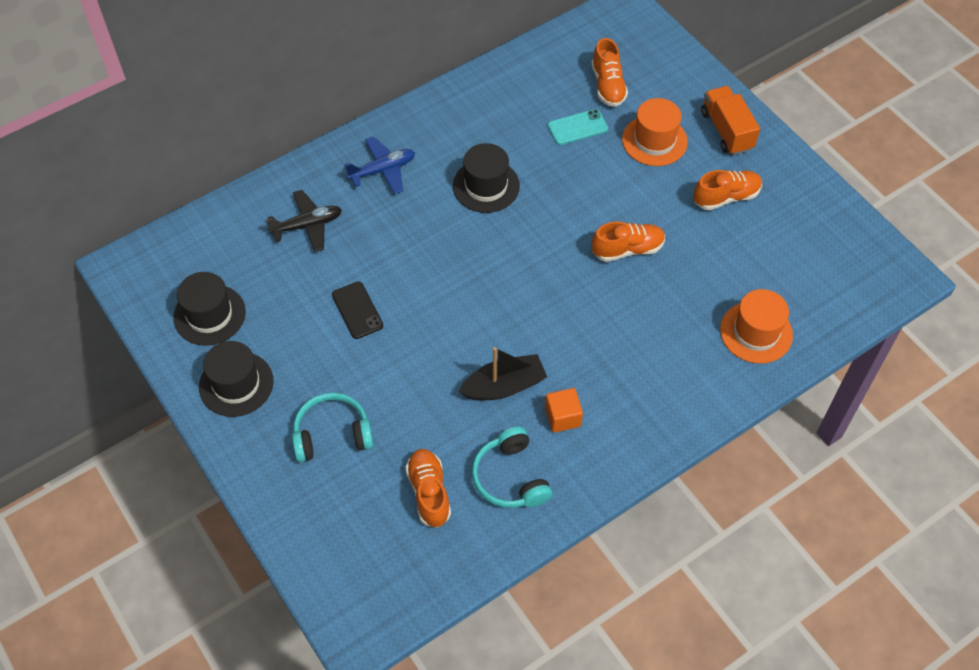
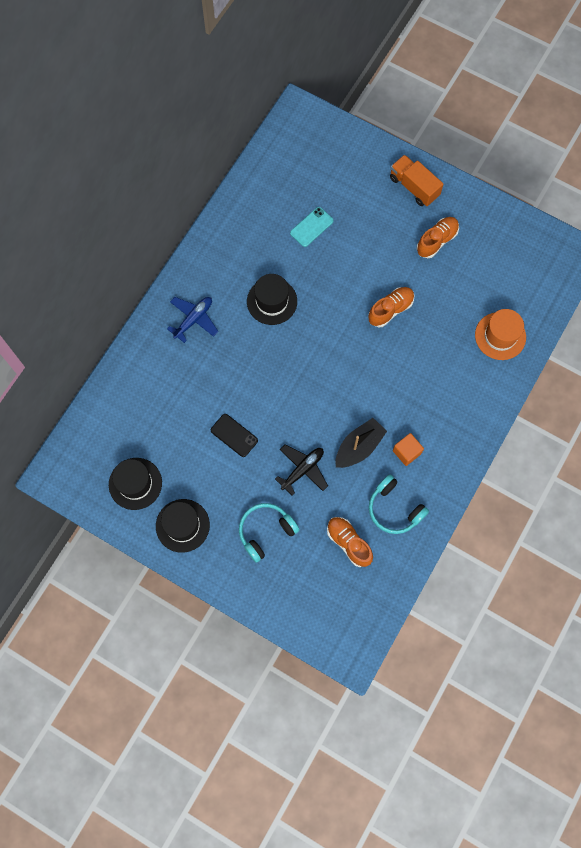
camera: 25 degrees left, 15 degrees up
(307, 225) = (165, 386): black plane -> black plane (302, 470)
(608, 85) = (316, 183): orange shoe -> none
(654, 140) = (369, 215): orange hat -> none

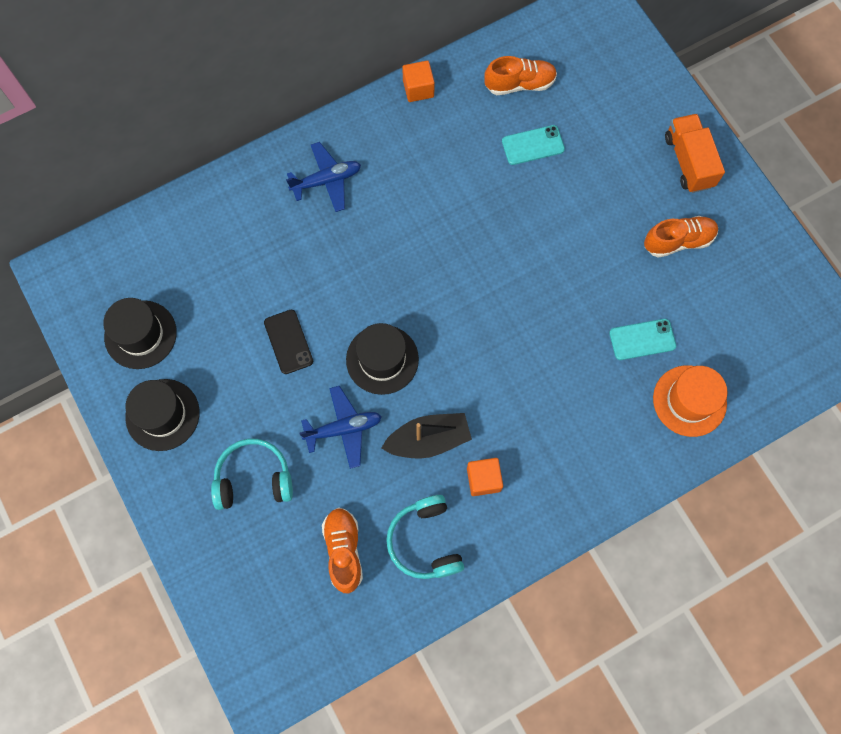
camera: 30 degrees right, 0 degrees up
(216, 228) = (418, 89): none -> orange cube
(272, 301) = (431, 208): black hat -> black hat (382, 359)
(302, 470) = (343, 429): black plane -> blue plane
(390, 310) = (569, 294): orange shoe -> orange shoe (519, 84)
(450, 314) = (642, 339): none -> turquoise phone

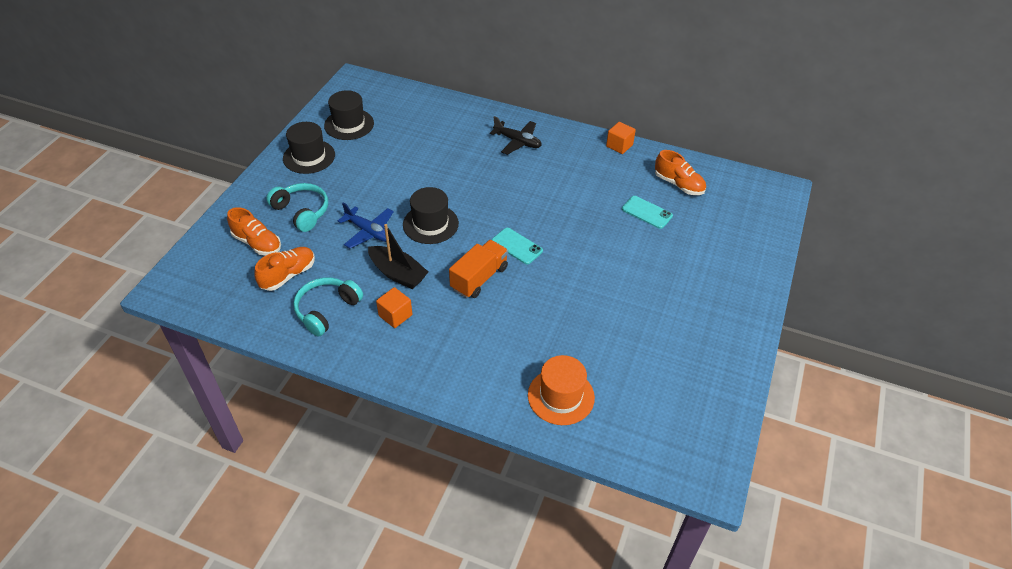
camera: 50 degrees right, 25 degrees down
(288, 342) = (401, 180): black phone -> none
(326, 181) = (517, 142): blue plane -> black plane
(642, 339) = (578, 342): turquoise phone -> turquoise phone (517, 246)
(678, 241) = (670, 321): orange shoe -> orange shoe (257, 243)
(688, 161) = (733, 293): orange truck -> orange truck (479, 278)

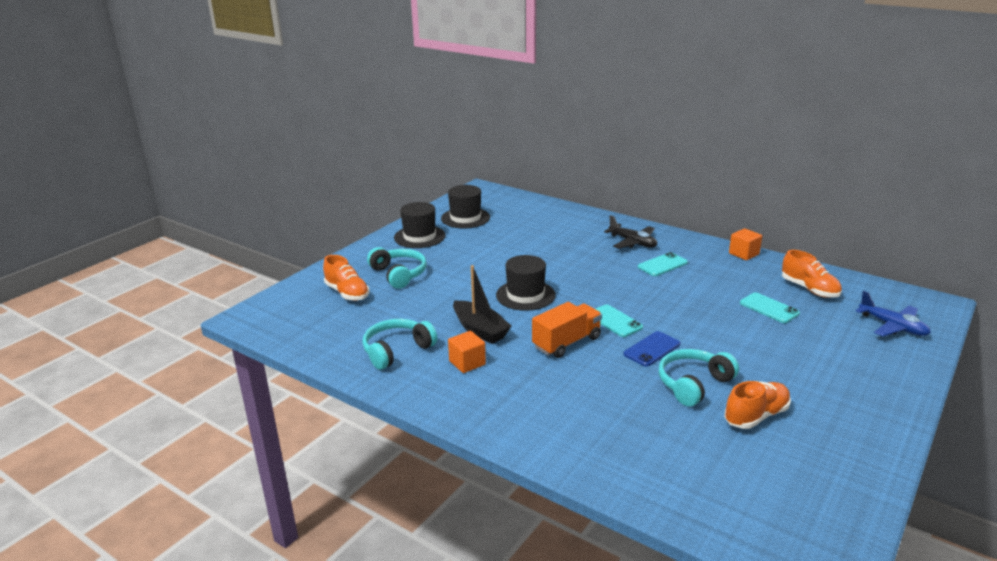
camera: 15 degrees right, 20 degrees down
(288, 275) = (368, 319): orange shoe -> orange shoe (756, 416)
(369, 232) = (460, 295): blue plane -> blue plane (893, 326)
(549, 169) = (662, 265): none -> turquoise phone
(554, 275) = (652, 349): none -> blue phone
(561, 396) = (640, 458): orange hat -> none
(593, 310) = (693, 384): none -> turquoise headphones

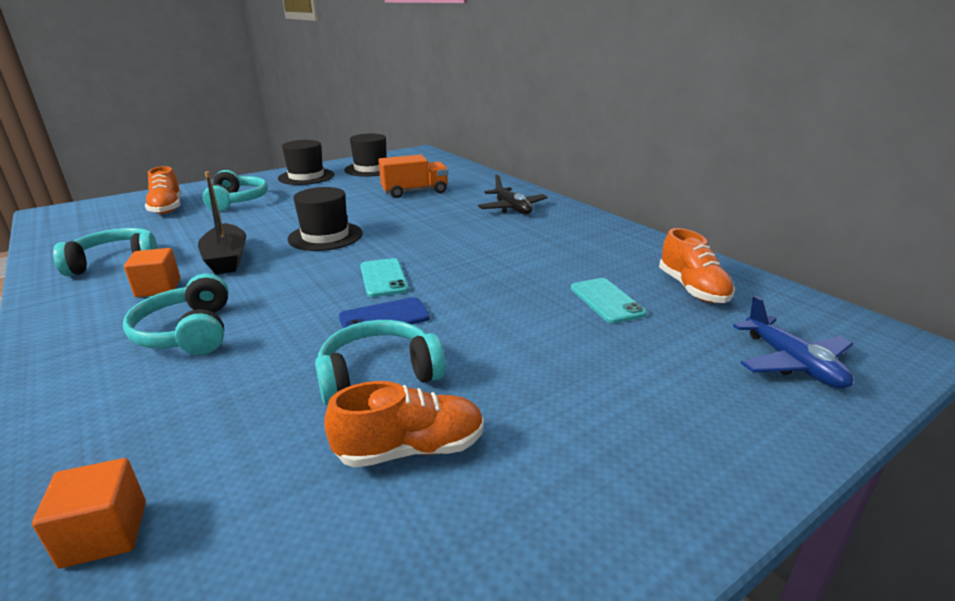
camera: 20 degrees right, 0 degrees up
(541, 387) = (187, 332): none -> turquoise headphones
(566, 343) = (295, 289): orange truck -> orange truck (415, 192)
(662, 265) = (519, 233): turquoise phone -> none
(744, 254) = (638, 237): orange cube -> orange cube (105, 534)

